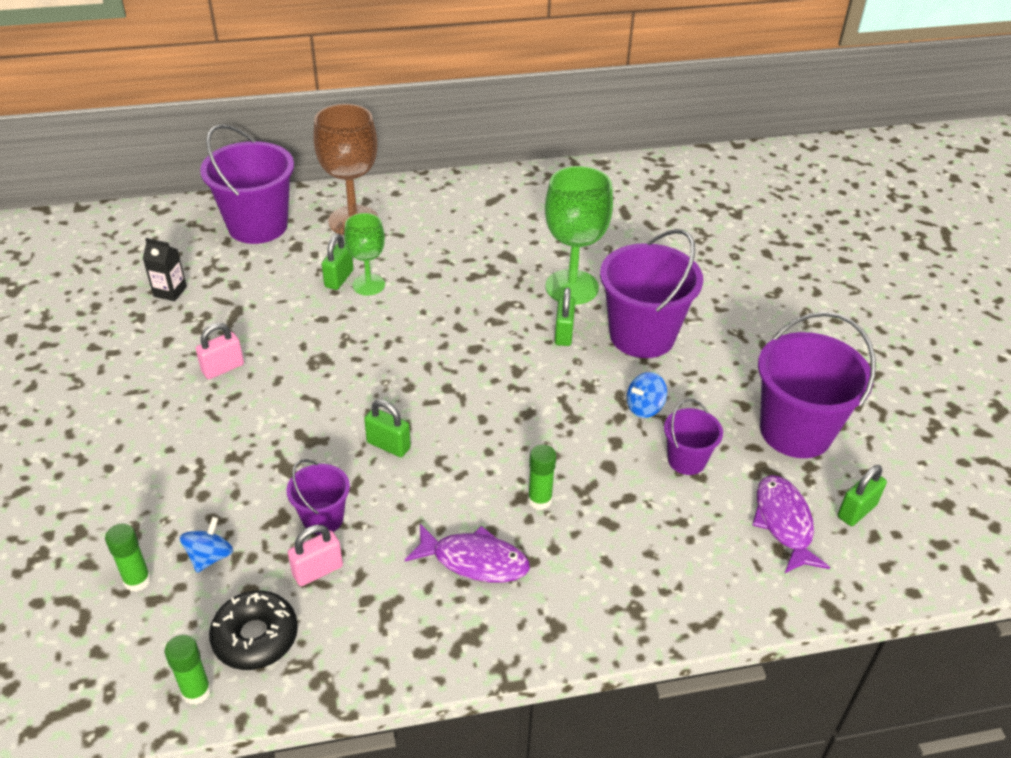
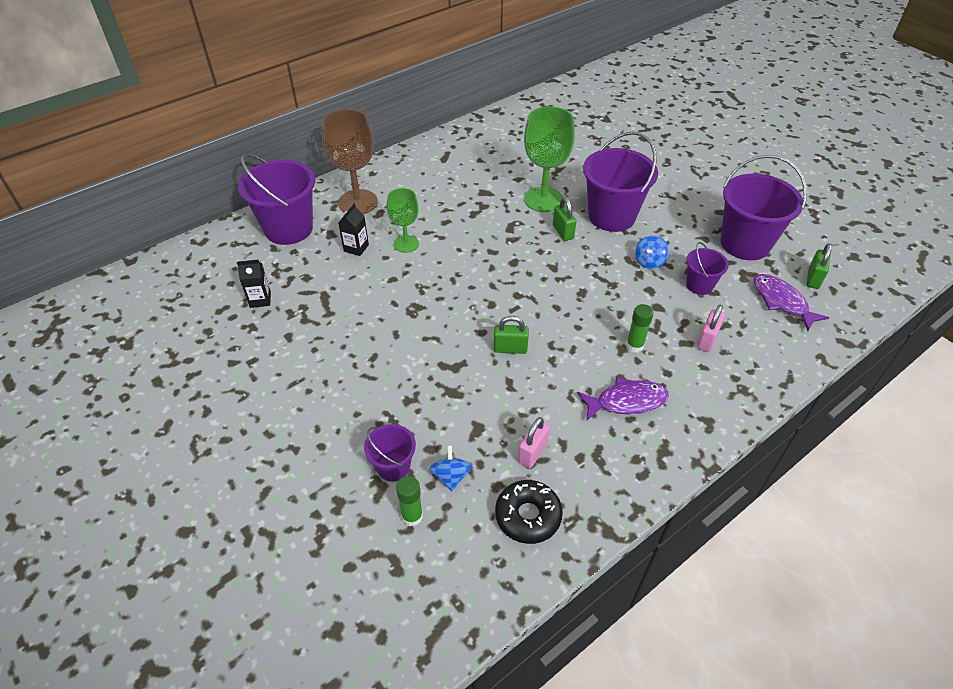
camera: 25 degrees left, 5 degrees up
(196, 691) = (518, 572): green glue stick -> none
(223, 368) = (348, 340): pink padlock -> pink padlock (707, 340)
(311, 271) = (356, 248): none -> black carton
(323, 518) = (507, 416): purple bucket -> purple bucket (393, 467)
(339, 279) = (381, 247): green padlock -> none

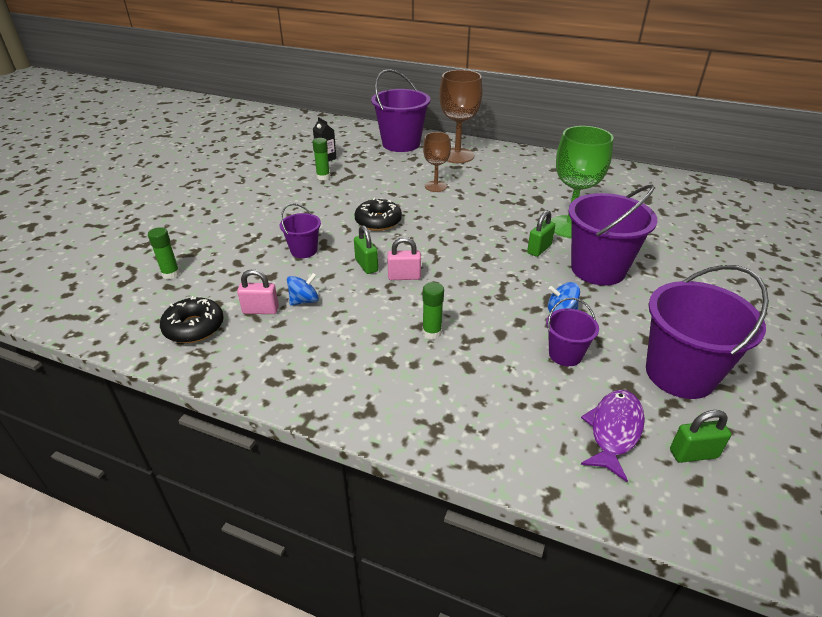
camera: 60 degrees right, 10 degrees down
(305, 318) = (323, 177): none -> green glue stick
(356, 248) = (409, 171): black carton -> none
(393, 467) = (211, 252): purple bucket -> purple bucket (304, 250)
(406, 244) = (435, 186): green goblet -> brown goblet
(438, 310) = (378, 221): none -> black donut
(451, 476) = (215, 279): blue spinning top -> blue spinning top (304, 301)
(626, 401) = (355, 347): purple fish -> none
(707, 340) = (486, 381): pink padlock -> pink padlock (404, 277)

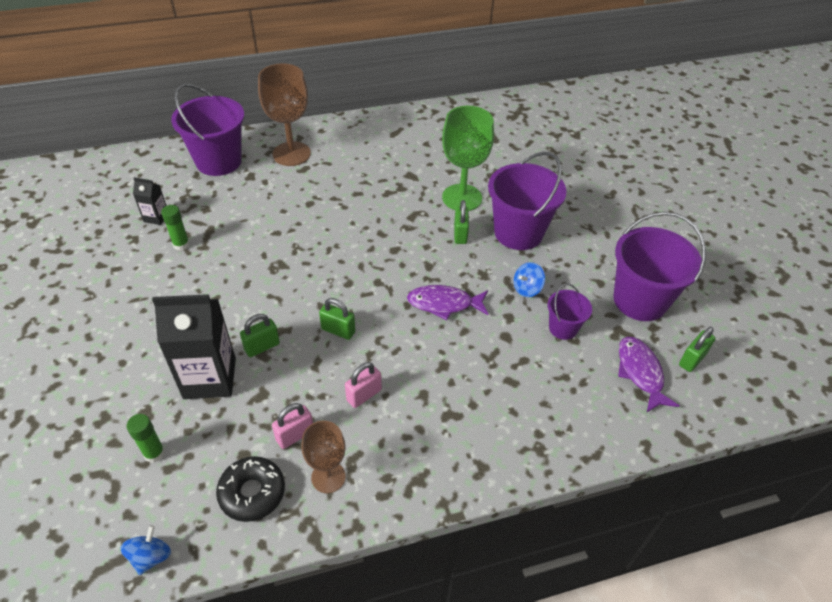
camera: 40 degrees left, 10 degrees up
(251, 252) = (210, 378): none -> black carton
(304, 250) = (262, 347): purple bucket -> green padlock
(304, 301) = (323, 401): blue spinning top -> blue spinning top (151, 557)
(378, 221) = (297, 274): black donut -> none
(404, 277) = (382, 324): pink padlock -> pink padlock (364, 395)
(432, 332) = (457, 367): green glue stick -> none
(435, 186) = (309, 204): brown goblet -> brown goblet (328, 477)
(470, 287) = (444, 304): none -> purple fish

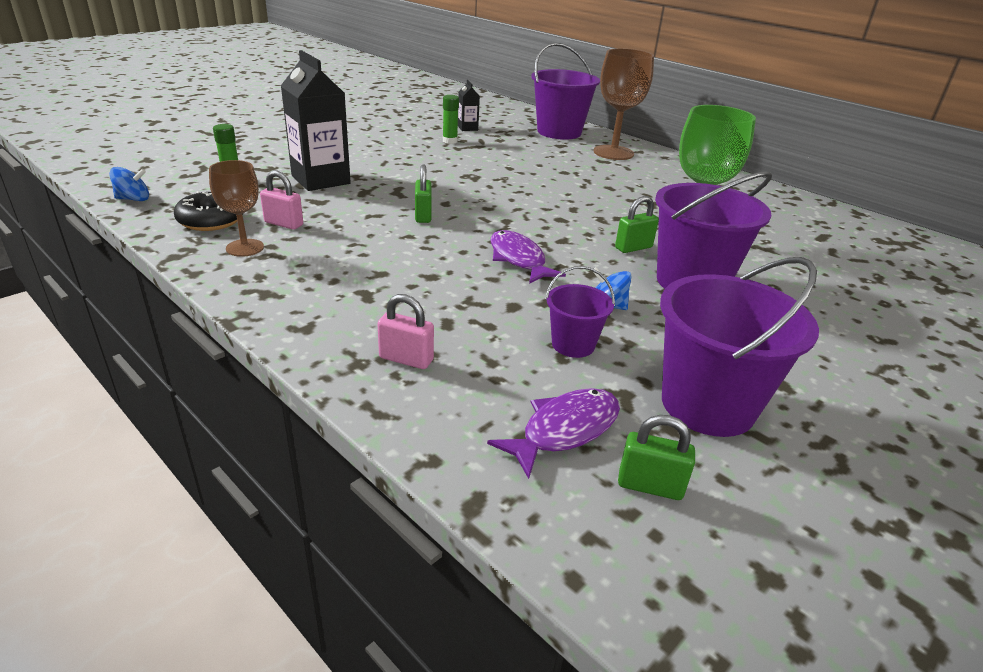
camera: 60 degrees right, 15 degrees down
(262, 347) = (372, 190): green padlock -> none
(364, 395) = (354, 243): pink padlock -> pink padlock (406, 359)

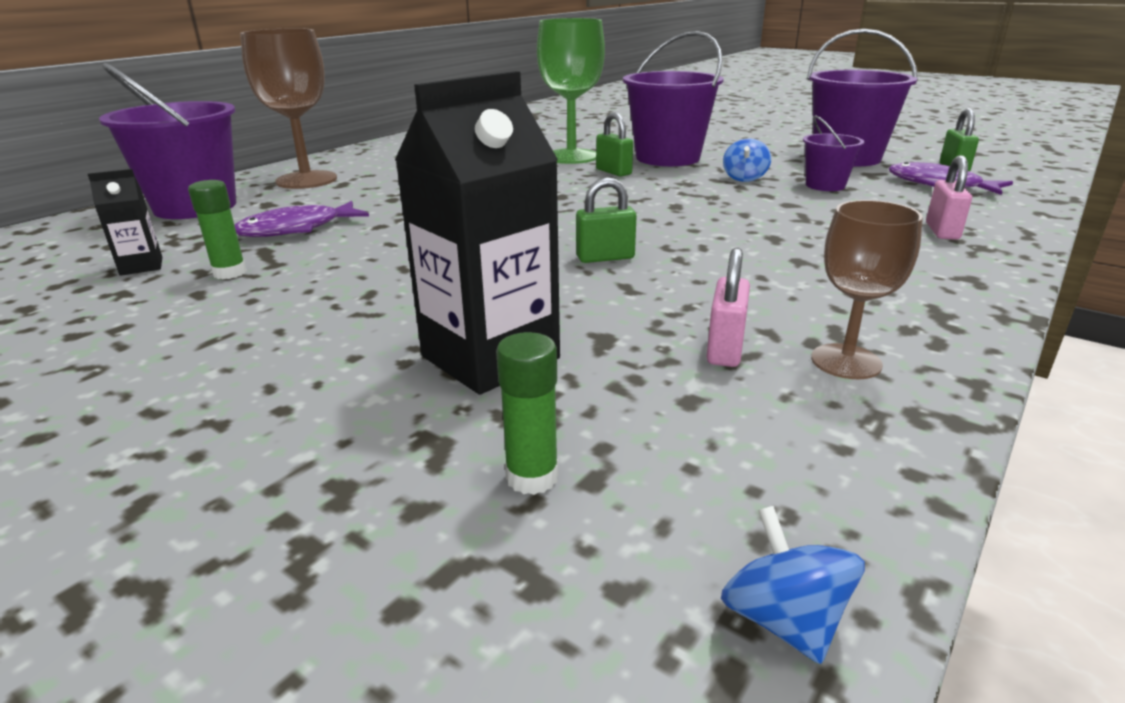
camera: 95 degrees left, 5 degrees down
(211, 220) = (784, 429): black donut -> none
(518, 259) = (687, 207): purple fish -> purple fish (296, 229)

